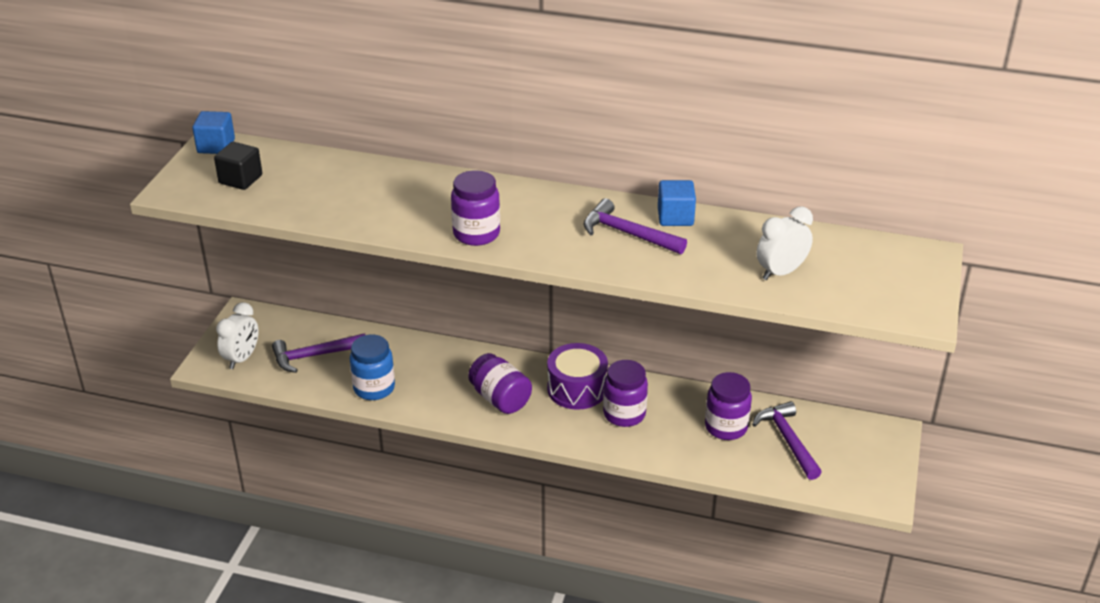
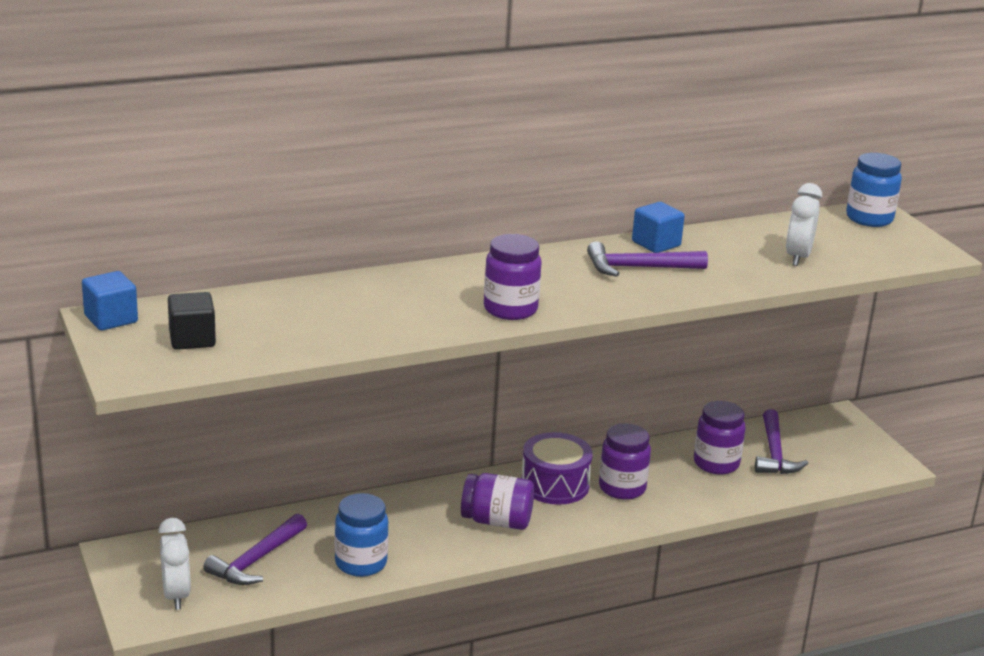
camera: 40 degrees left, 10 degrees down
(787, 440) = (774, 453): purple hammer -> purple hammer turned 120 degrees counterclockwise
(910, 258) = (869, 218): none -> blue jar

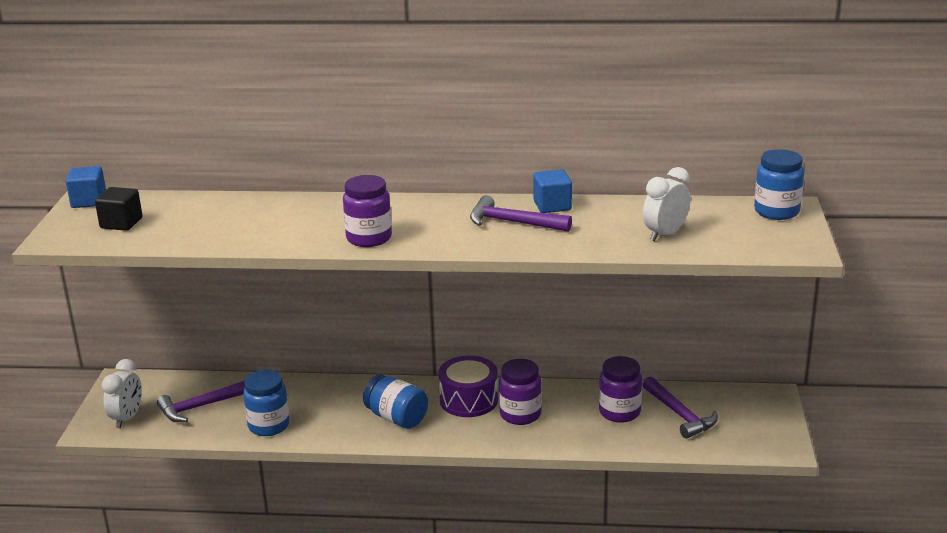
camera: 30 degrees right, 0 degrees up
(497, 521) = (396, 418): purple jar -> blue jar
(774, 453) = (680, 415): purple hammer -> purple hammer turned 60 degrees counterclockwise

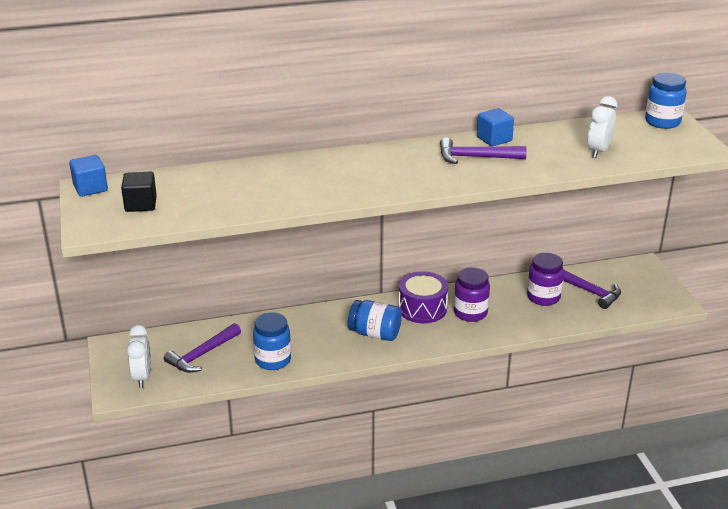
camera: 20 degrees left, 5 degrees up
(369, 238) = (372, 187): purple jar -> none

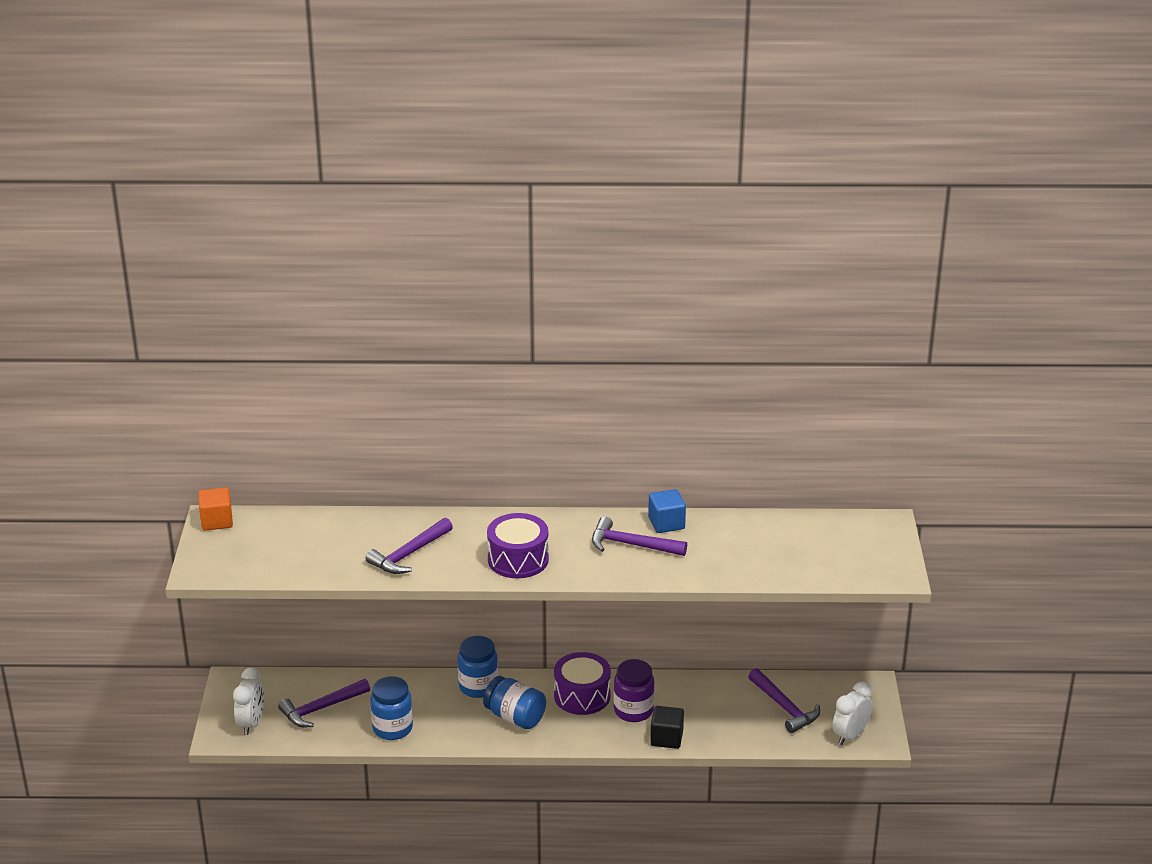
camera: 15 degrees right, 0 degrees up
(90, 188) = (217, 521): blue cube -> orange cube
(140, 204) = (258, 549): black cube -> black cube (666, 738)
(284, 189) = (409, 554): none -> purple hammer
(385, 180) = (518, 559): none -> purple drum
(543, 297) = (727, 706): purple jar -> none
(598, 151) = (773, 558): white clock -> white clock (850, 735)
(662, 122) = (874, 529): blue jar -> blue jar (478, 687)

